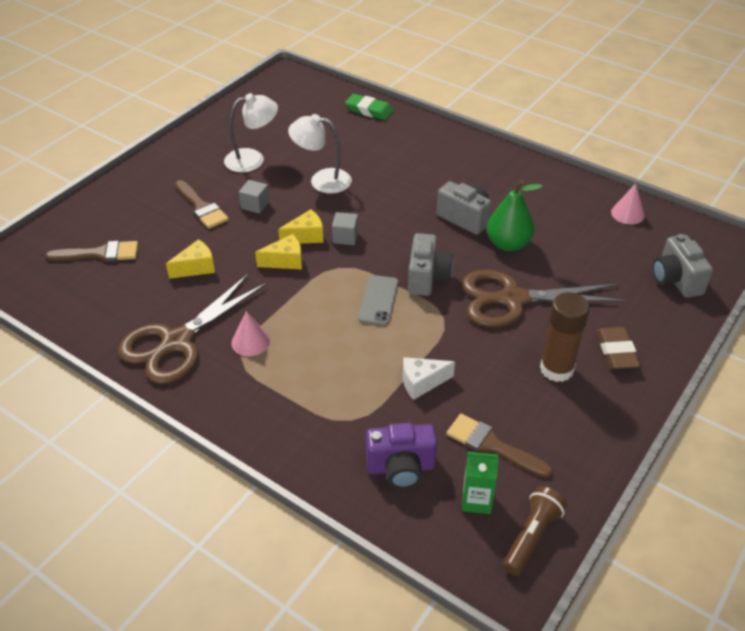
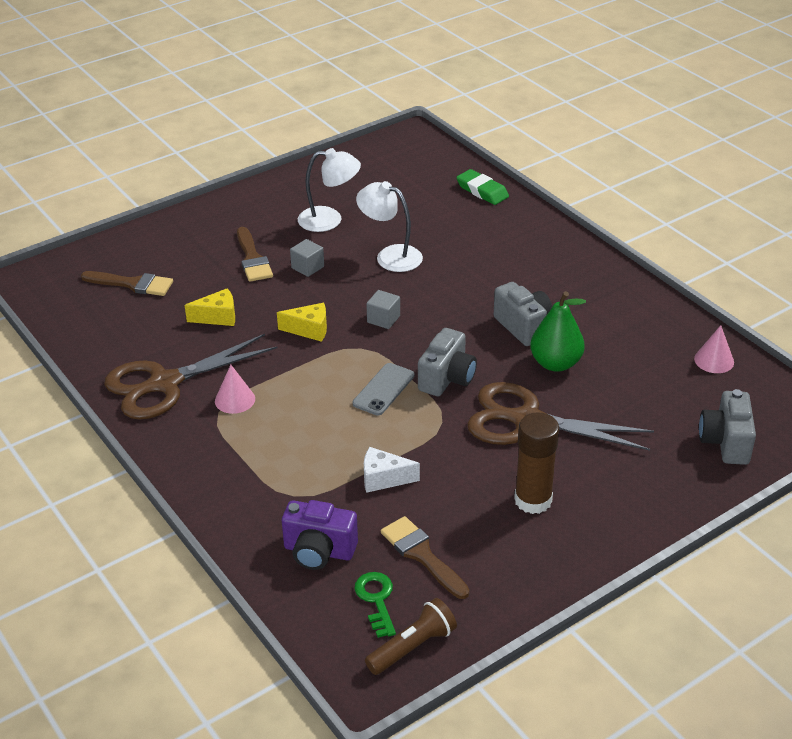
camera: 20 degrees right, 5 degrees down
(306, 236) = (343, 309): yellow cheese -> none
(476, 500) = (376, 600): green carton -> green key
(616, 351) = (610, 499): brown eraser -> none

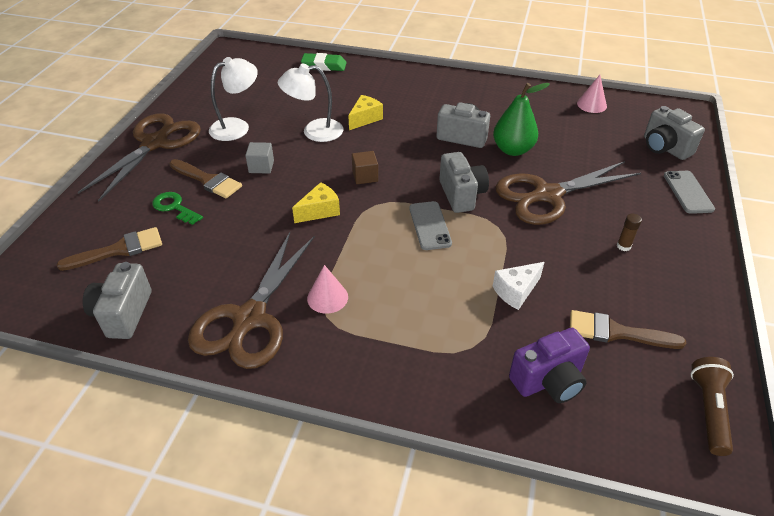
camera: 40 degrees left, 5 degrees up
(90, 333) = (123, 314): none -> grey camera
(218, 317) = (232, 239): yellow cheese -> yellow cheese (365, 119)
(248, 205) = (155, 143): none -> brown scissors
(376, 600) = (637, 391): green key -> green key (175, 207)
(383, 319) = (365, 176): grey cube -> brown cube
(533, 500) = (623, 246): brown glue stick -> brown glue stick, size x0.43
(678, 494) = (688, 192): none -> grey phone

